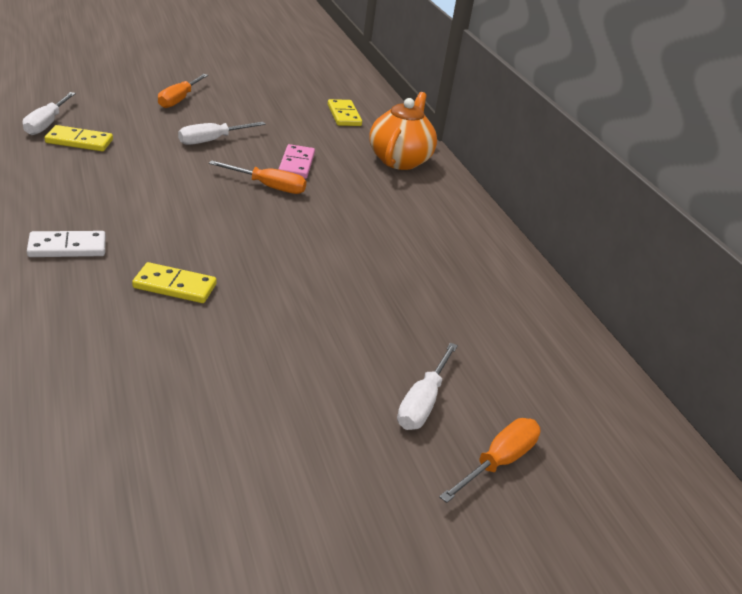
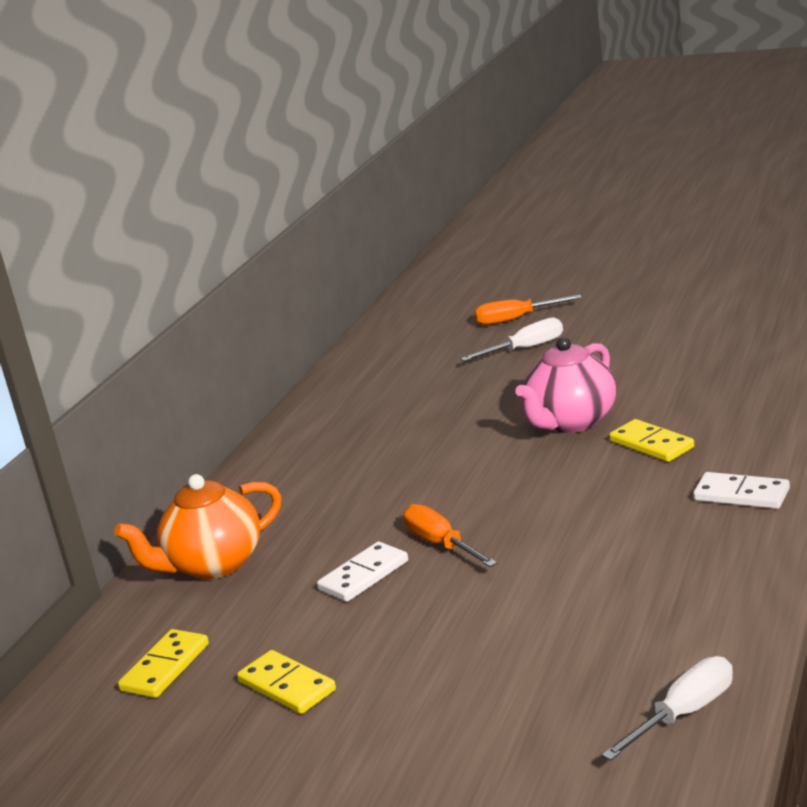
camera: 130 degrees left, 10 degrees down
(79, 141) = (648, 662): yellow domino -> yellow domino (287, 686)
(179, 100) = (405, 752): orange screwdriver -> none
(212, 140) = (439, 637): white screwdriver -> none
(270, 301) = (571, 422): none -> pink teapot
(296, 164) = (363, 575): pink domino -> white domino

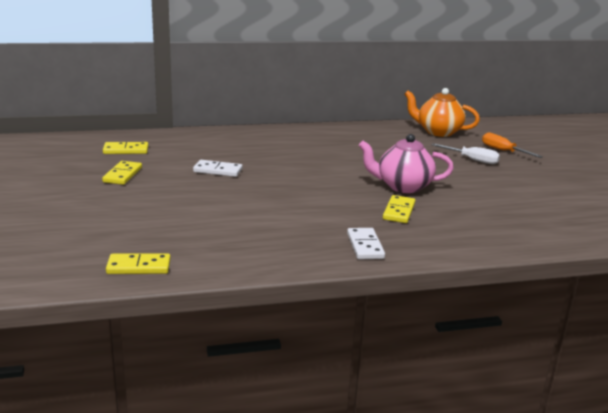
camera: 50 degrees right, 0 degrees up
(213, 565) = (207, 140): orange teapot -> orange teapot (438, 132)
(441, 544) = (256, 181): orange screwdriver -> none
(684, 713) = (139, 267): white screwdriver -> yellow domino

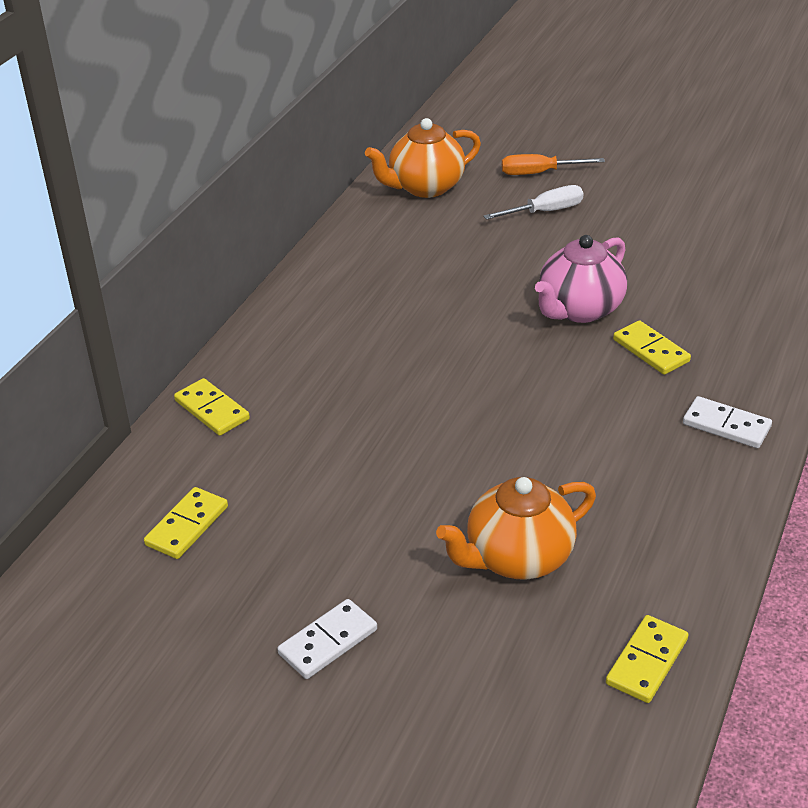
camera: 50 degrees left, 15 degrees up
(123, 175) = (296, 567): yellow domino -> yellow domino (212, 410)
(182, 217) = (517, 558): none -> orange teapot
(218, 170) = (373, 454): white domino -> white domino (328, 641)

